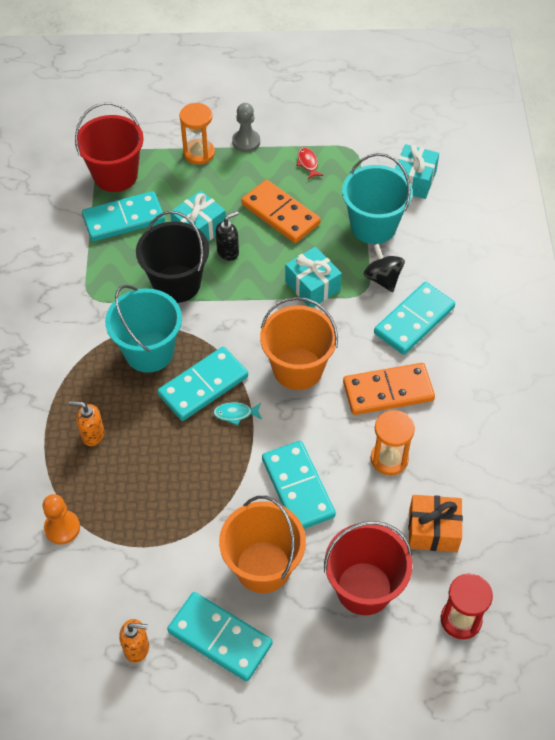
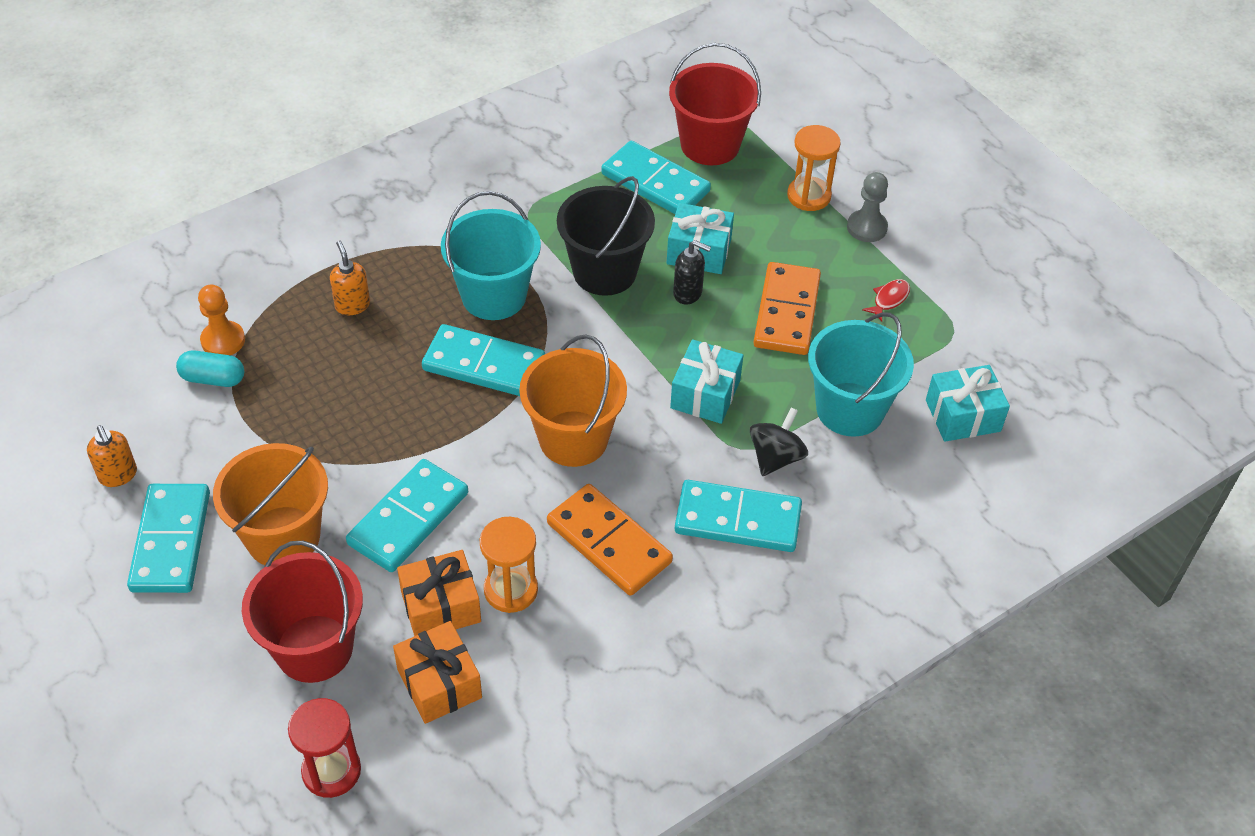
camera: 55 degrees right, 5 degrees down
(93, 549) = (213, 378): none -> turquoise capsule
(235, 414) = (467, 412): turquoise fish -> none
(377, 502) = (441, 607): none -> orange gift

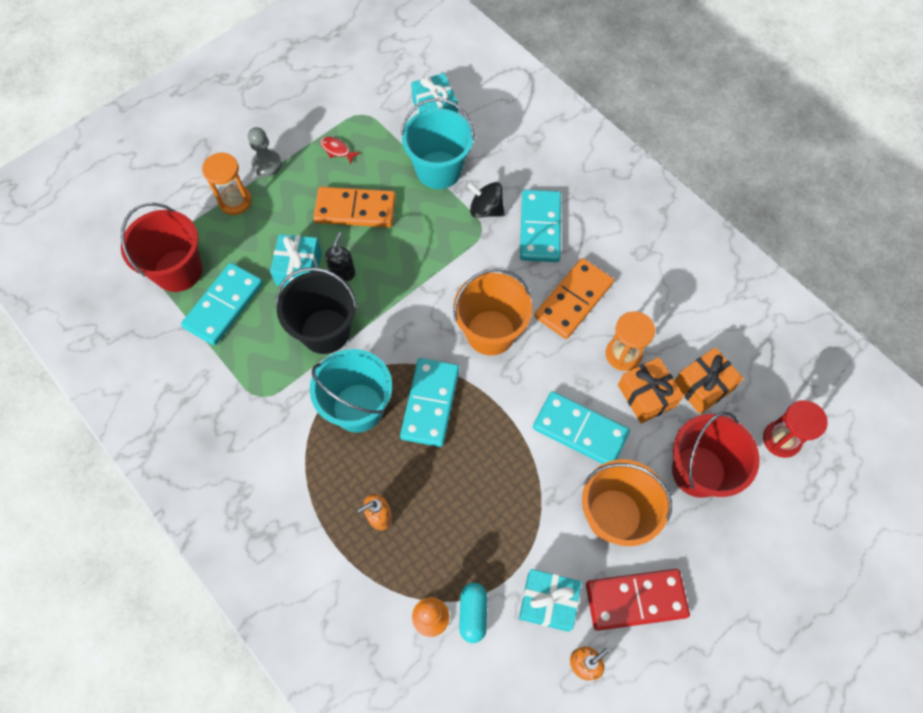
camera: 95 degrees left, 15 degrees up
(171, 541) = (636, 600): turquoise domino -> red domino
(705, 394) = (438, 254): turquoise gift -> turquoise gift (548, 602)

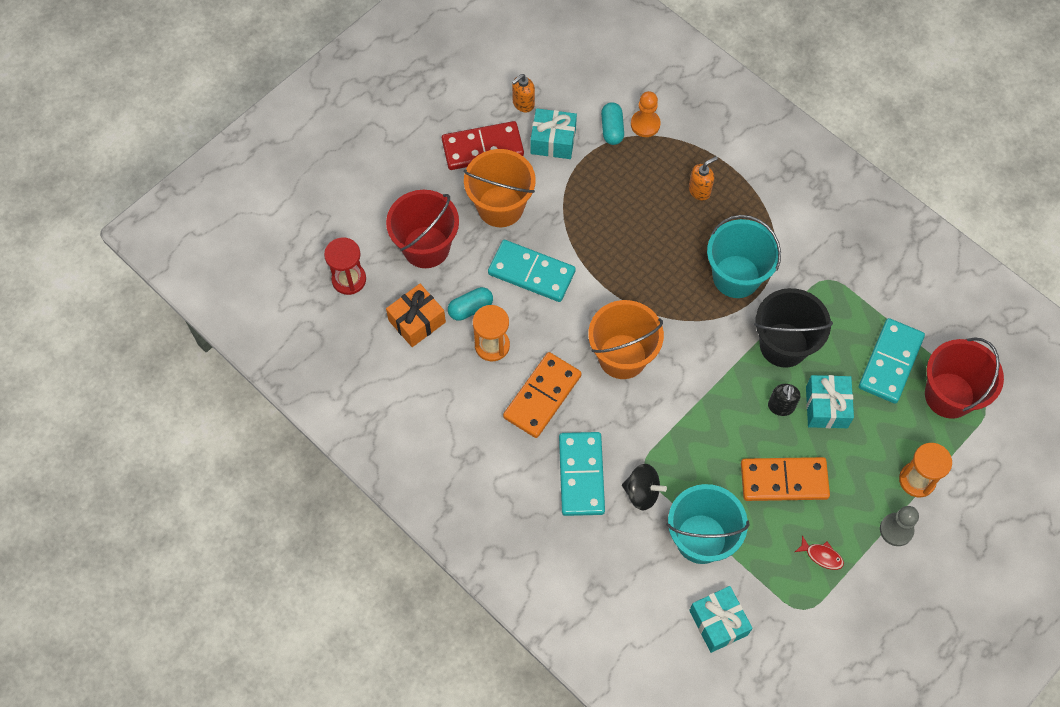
camera: 175 degrees right, 0 degrees up
(430, 403) = (671, 285): turquoise domino -> none
(646, 395) = (470, 308): orange gift -> turquoise capsule

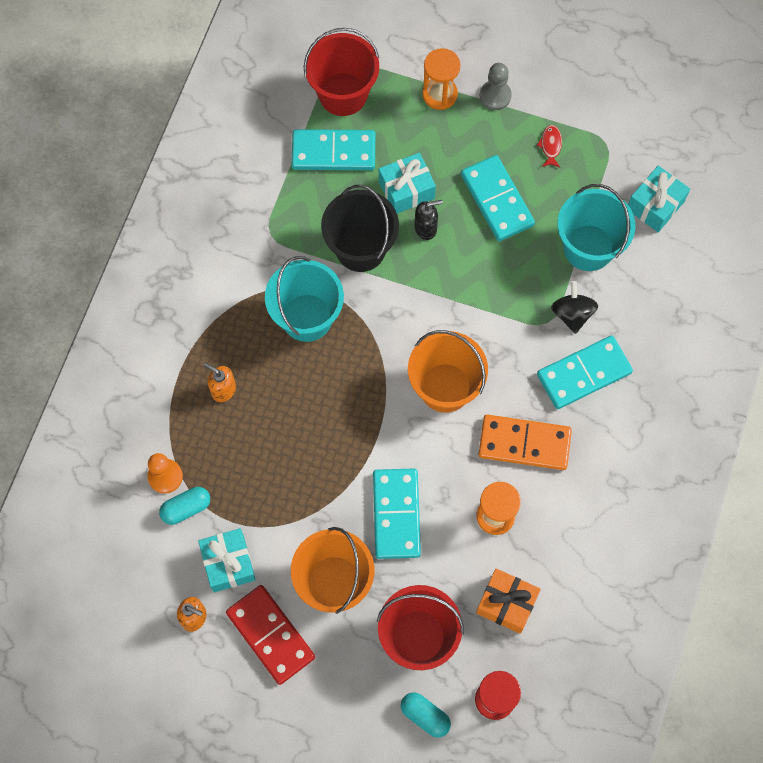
camera: 115 degrees left, 5 degrees up
(470, 308) = (465, 556): turquoise capsule -> turquoise capsule (425, 716)
(784, 480) = (497, 200): orange domino -> turquoise domino

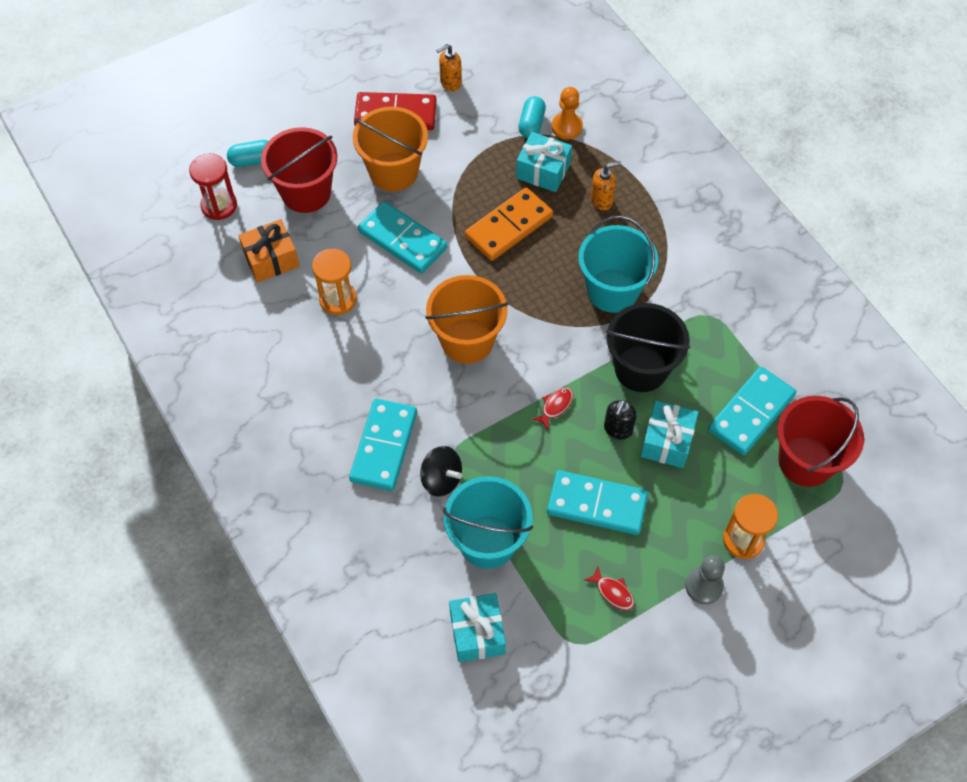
camera: 130 degrees right, 10 degrees down
(228, 563) = (468, 123): turquoise gift -> turquoise gift (543, 171)
(445, 283) = (555, 406): none -> red fish
(524, 443) = (371, 360): orange domino -> orange domino (509, 227)

